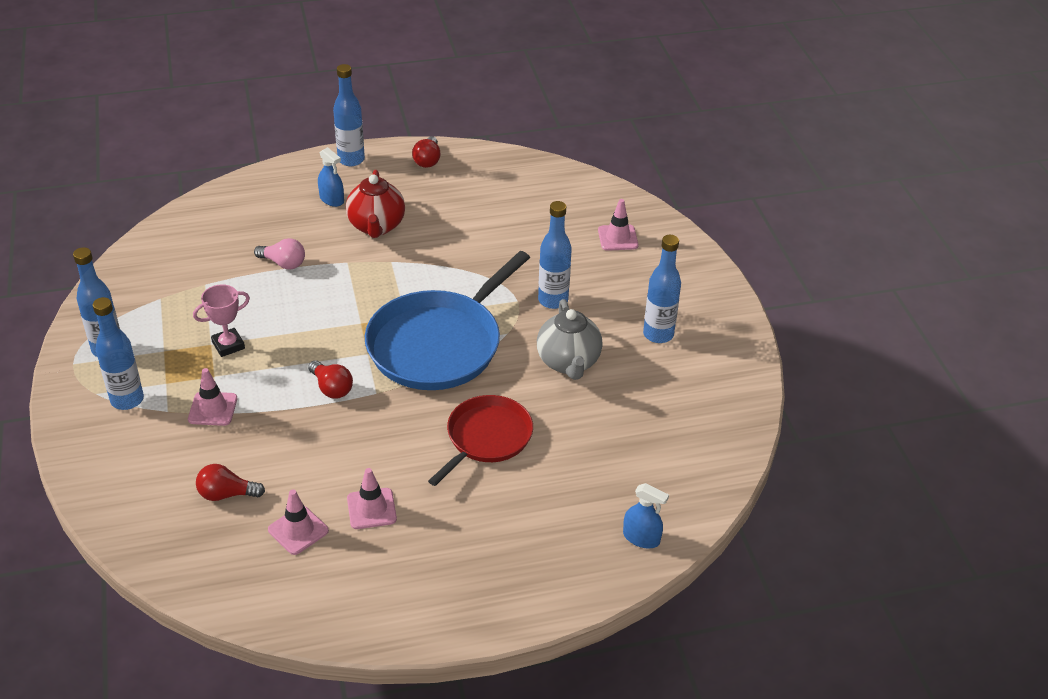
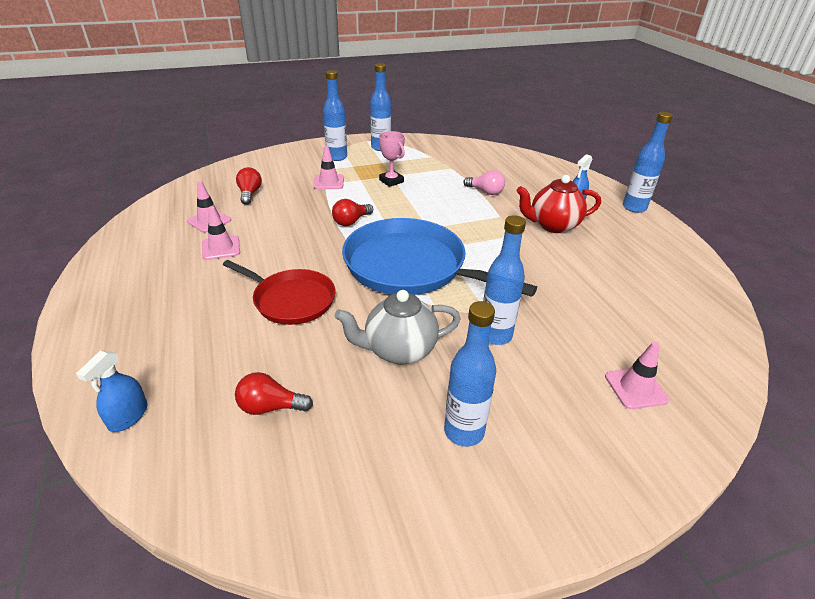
camera: 85 degrees right, 5 degrees down
(283, 263) = (485, 192): pink light bulb -> pink light bulb turned 75 degrees counterclockwise
(427, 160) = (667, 244): red light bulb -> red light bulb (270, 407)

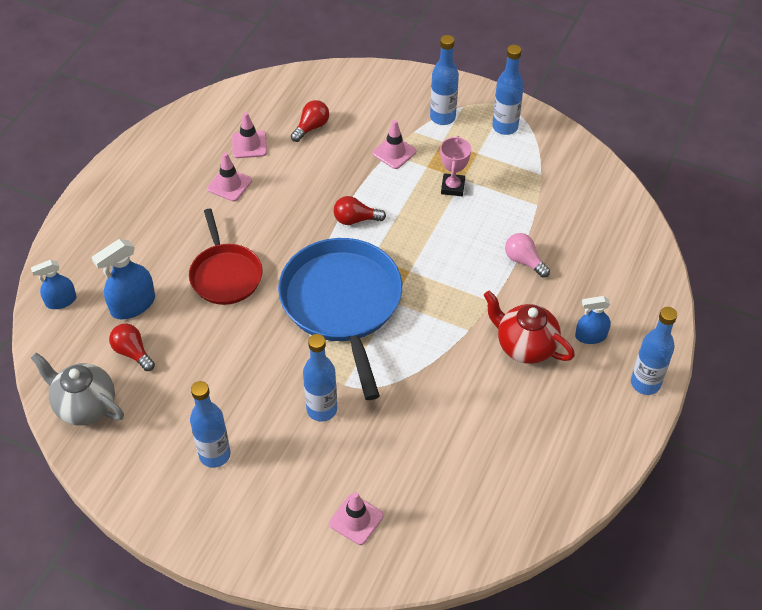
camera: 45 degrees right, 15 degrees up
(223, 370) = (133, 305): none -> blue spray bottle
(399, 350) = (245, 371): grey teapot -> grey teapot (85, 406)
(485, 192) = (524, 261): pink light bulb -> pink light bulb turned 150 degrees clockwise

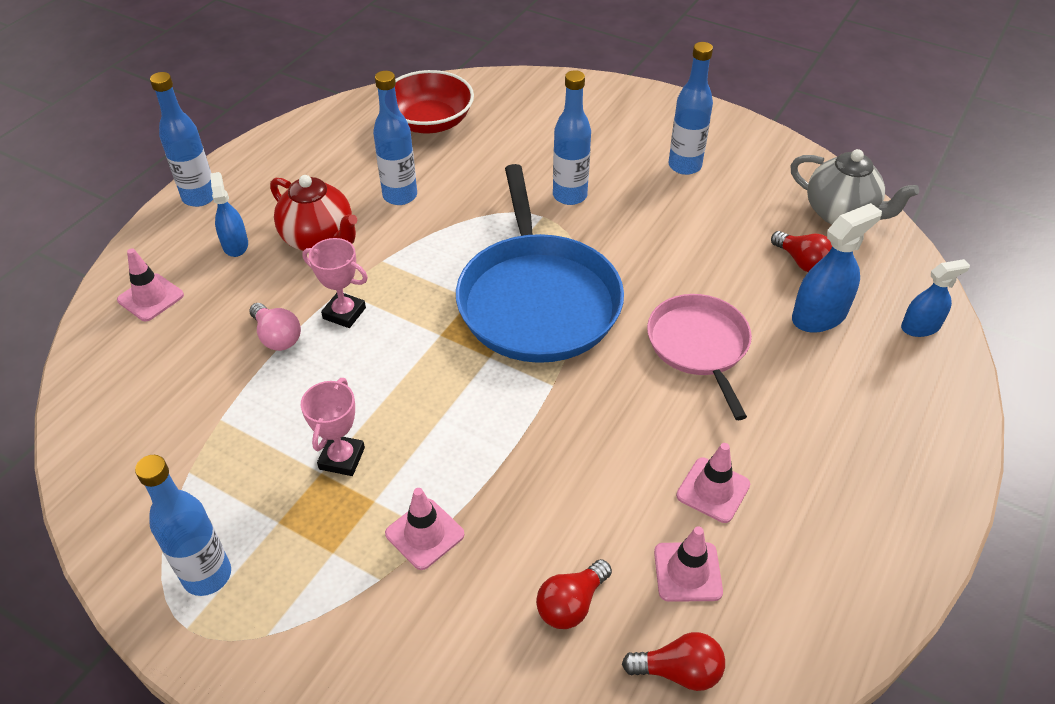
camera: 175 degrees left, 5 degrees down
(225, 275) = (699, 346): red pan -> pink pan
(355, 219) = (507, 414): red light bulb -> red light bulb (679, 671)
(356, 519) = (540, 114): pink traffic cone -> pink traffic cone (150, 297)
(442, 117) = (316, 608): blue bottle -> blue bottle (400, 196)
(467, 498) = (430, 122): none -> red bowl
(483, 282) = (344, 313): none -> pink trophy
(590, 336) = (235, 245): blue spray bottle -> blue spray bottle turned 105 degrees counterclockwise

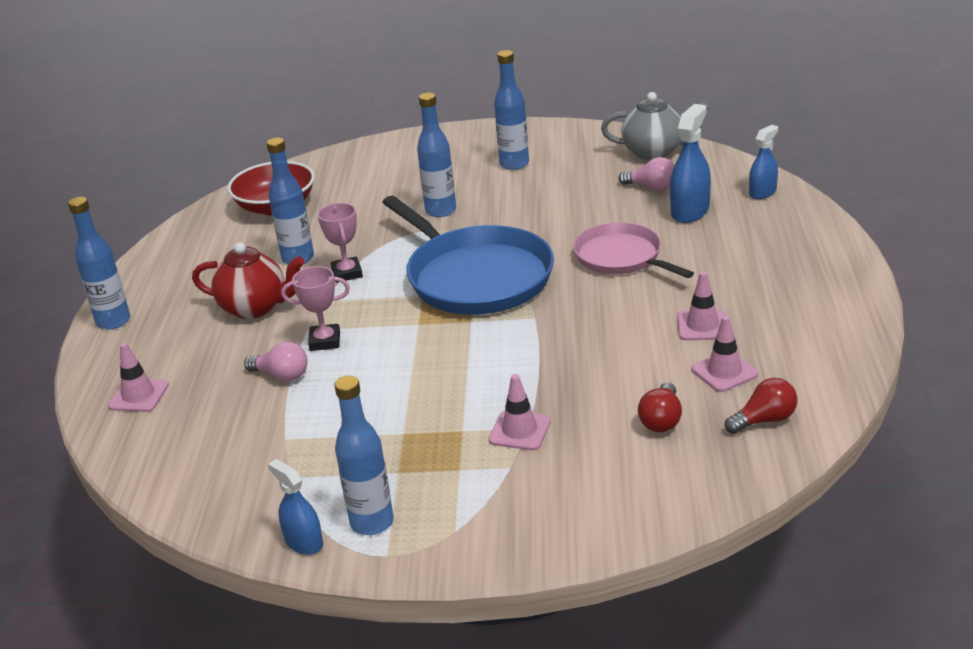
camera: 25 degrees left, 15 degrees down
(235, 245) = (181, 337): blue spray bottle -> blue spray bottle (304, 542)
(342, 458) = (412, 419): pink trophy -> pink trophy (347, 273)
(802, 262) = (651, 187): red light bulb -> pink light bulb

